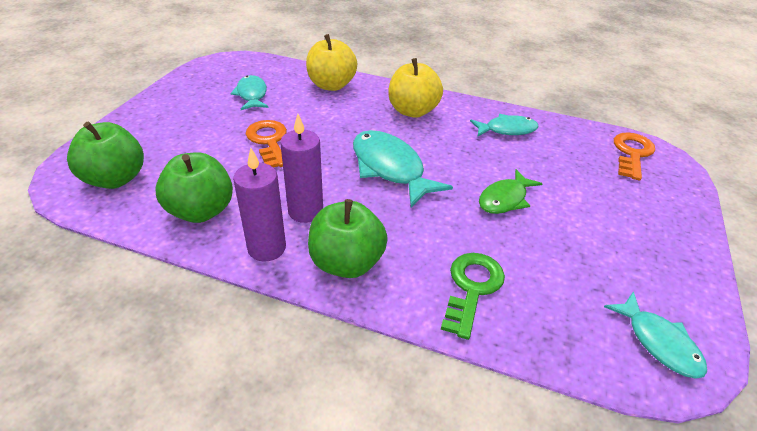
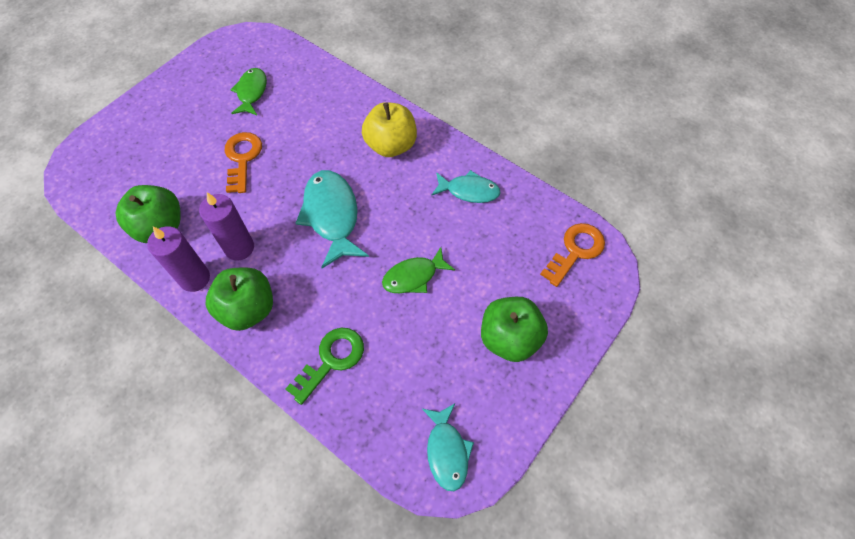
camera: 20 degrees right, 20 degrees up
(115, 179) = (107, 176): green apple -> green apple (509, 338)
(252, 95) = (251, 92): turquoise fish -> green fish
(331, 85) = (330, 92): yellow apple -> none

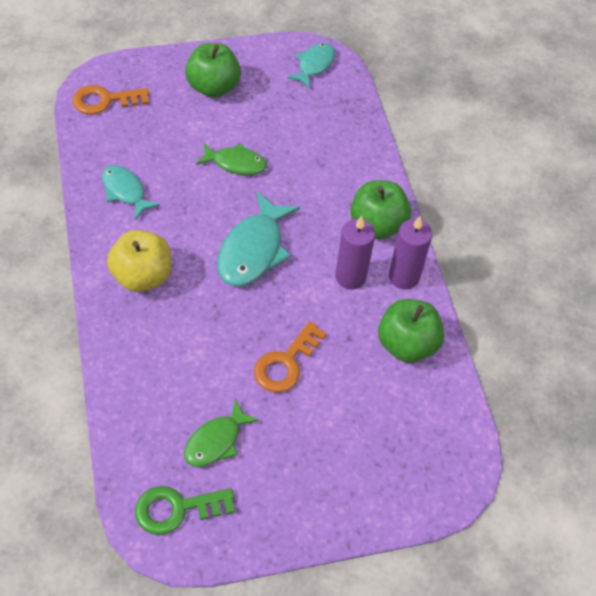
camera: 145 degrees left, 5 degrees down
(331, 360) = (343, 153): green key -> green key (177, 509)

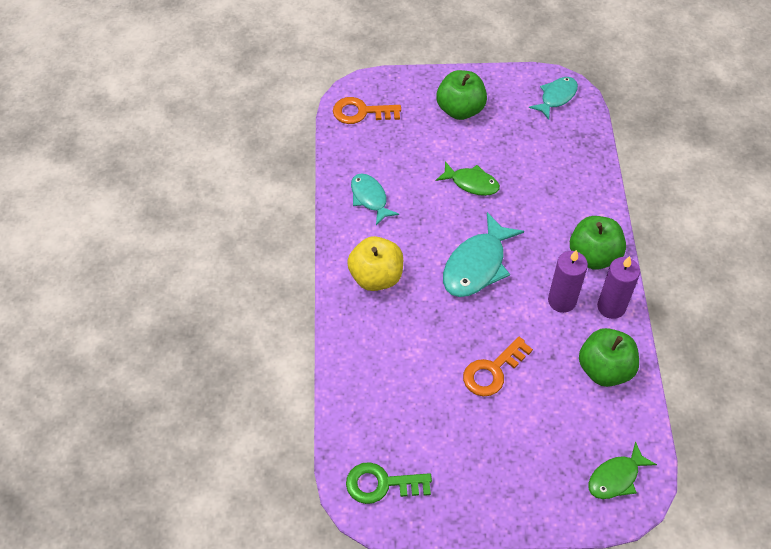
camera: 15 degrees right, 0 degrees up
(216, 441) = (422, 431): green fish -> green fish (616, 477)

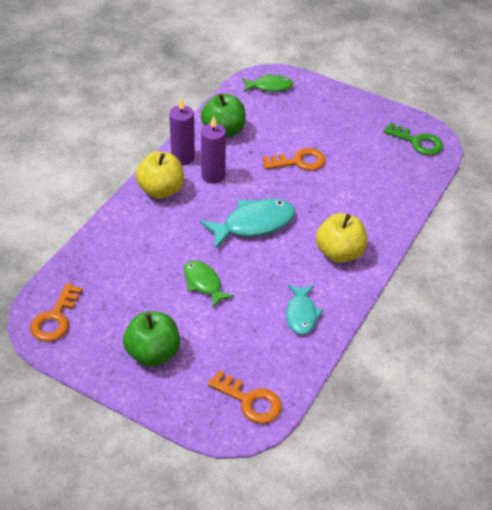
camera: 150 degrees left, 10 degrees down
(556, 97) = (55, 318): turquoise fish -> orange key
(593, 255) = (161, 190): green apple -> yellow apple

